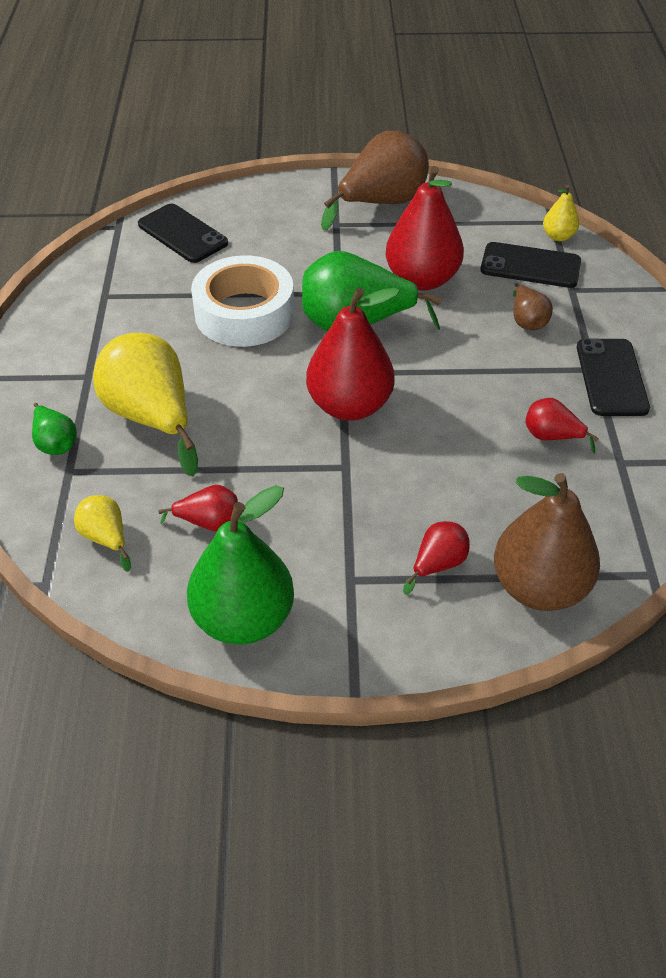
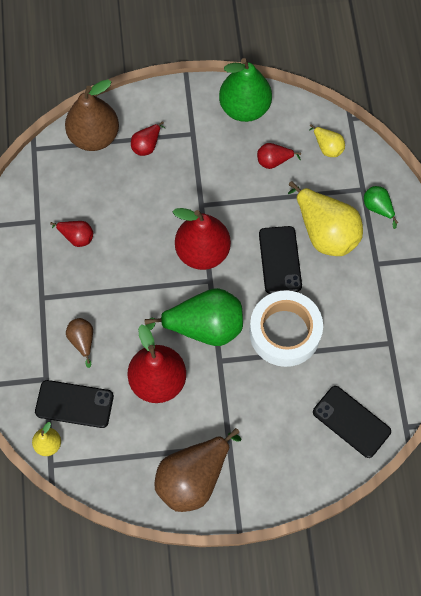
camera: 175 degrees right, 20 degrees up
(611, 377) = (31, 290): black phone -> black phone (280, 260)

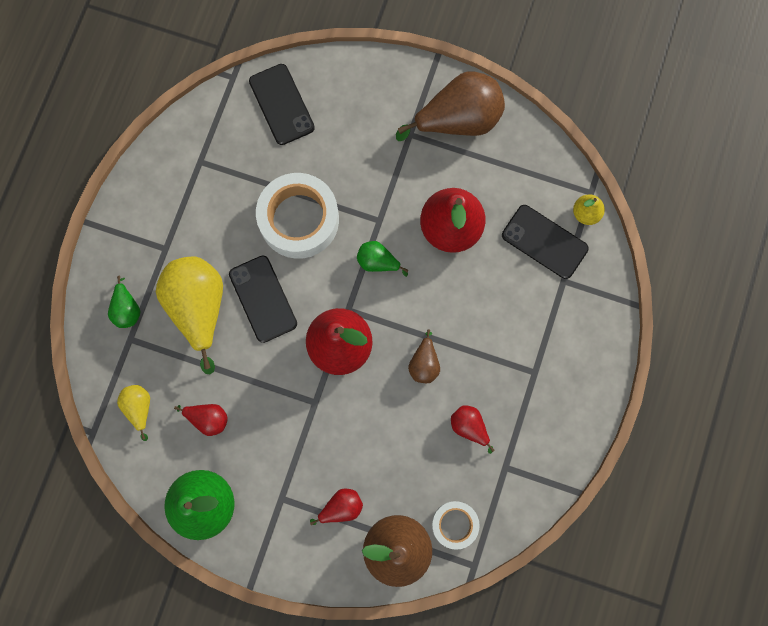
camera: 155 degrees left, 10 degrees up
(59, 168) = (454, 524): none -> white tape
(82, 341) = (510, 304): brown pear -> brown pear (424, 363)
(204, 327) = (378, 262): green pear -> green pear, size x0.48
(280, 260) = (263, 299): black phone -> black phone turned 45 degrees counterclockwise

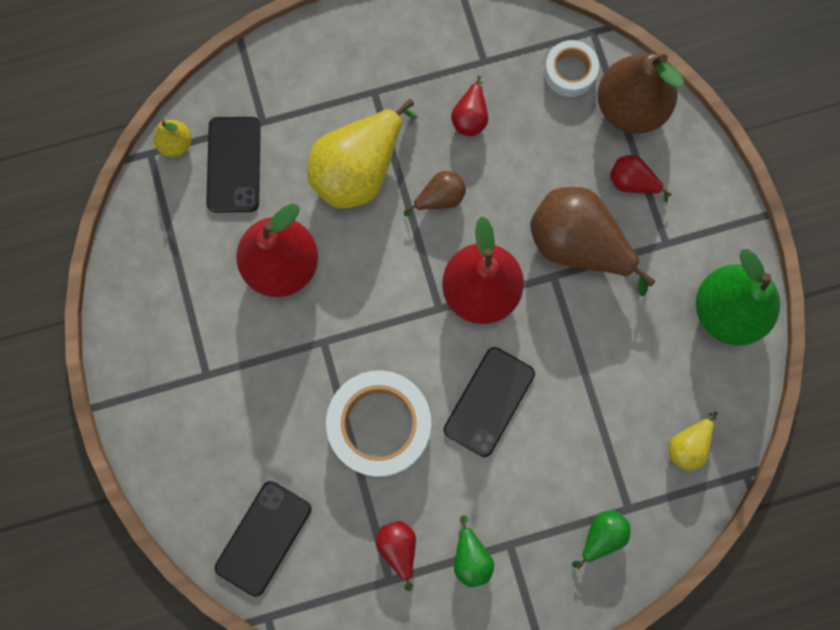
camera: 125 degrees left, 0 degrees up
(199, 308) = (545, 461): yellow pear -> yellow pear (359, 170)
(208, 419) = (646, 368): red pear -> red pear (398, 548)
(378, 262) = (368, 313): green pear -> green pear (471, 557)
(458, 120) = (156, 335): brown pear -> brown pear (578, 245)

